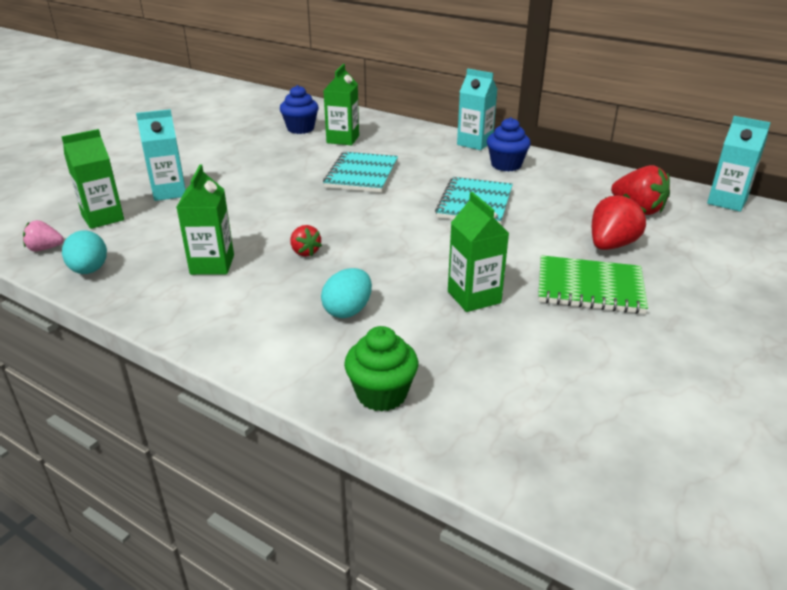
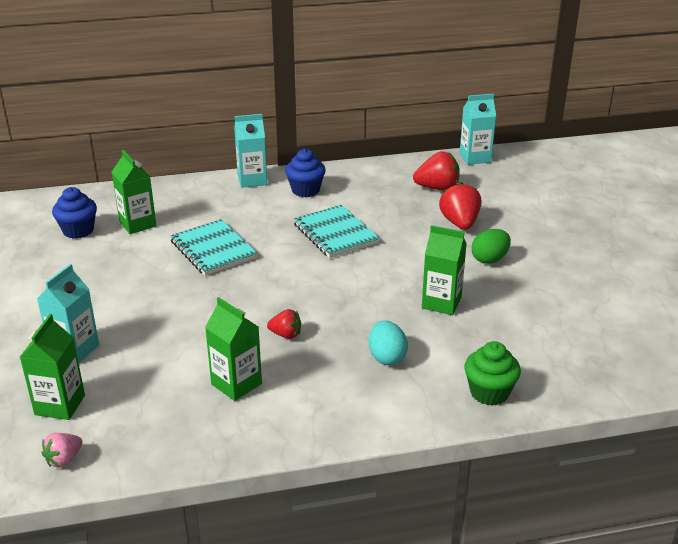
camera: 45 degrees left, 0 degrees up
(89, 270) = (146, 449): turquoise egg -> none
(590, 287) = (489, 259): green notebook -> green egg

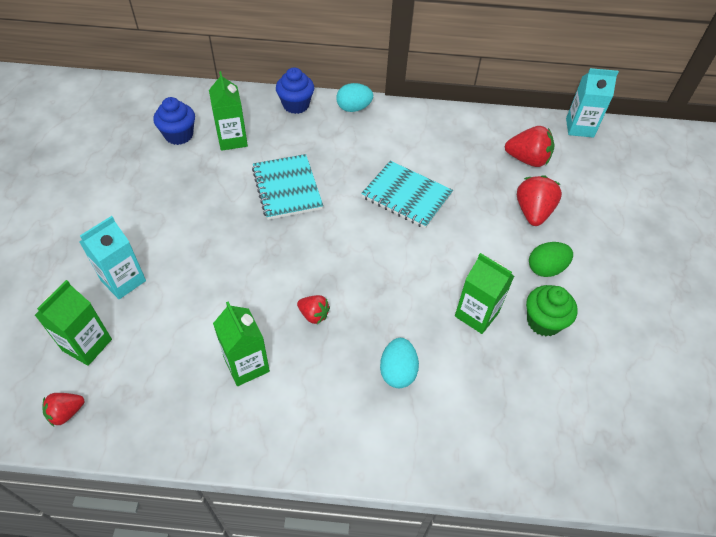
camera: 15 degrees right, 20 degrees up
(64, 459) = (66, 413): pink strawberry -> red strawberry
(252, 180) = (354, 108): turquoise carton -> turquoise egg
(305, 190) = (398, 133): blue cupcake -> blue cupcake (296, 105)
(335, 233) = (406, 196): turquoise notebook -> turquoise notebook turned 45 degrees counterclockwise
(489, 392) = (481, 449): green cupcake -> green cupcake (543, 322)

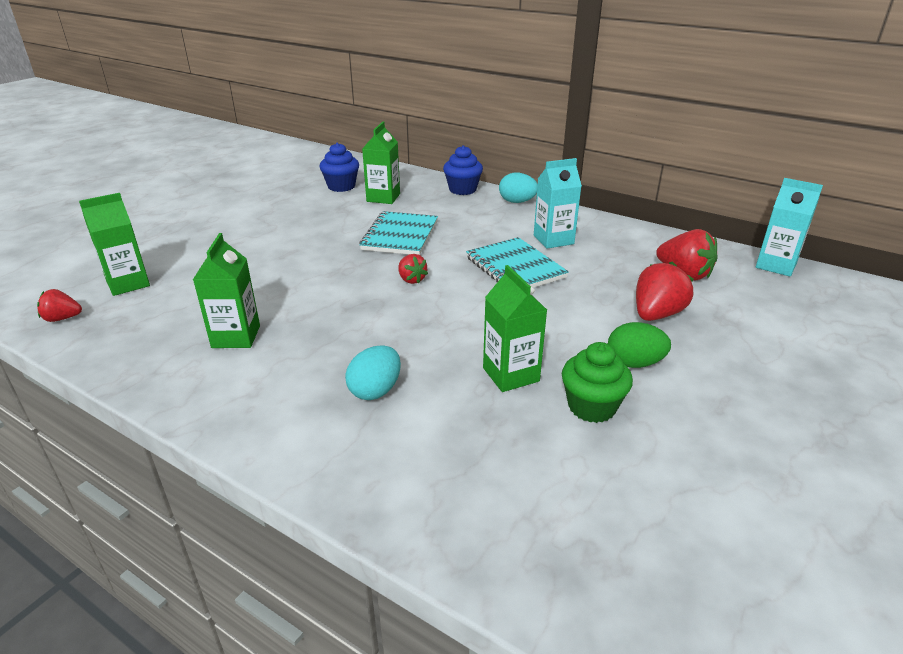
camera: 30 degrees right, 20 degrees down
(123, 281) = (200, 255): turquoise carton -> turquoise carton (553, 240)
(314, 315) = (335, 322): red strawberry -> red strawberry (411, 279)

